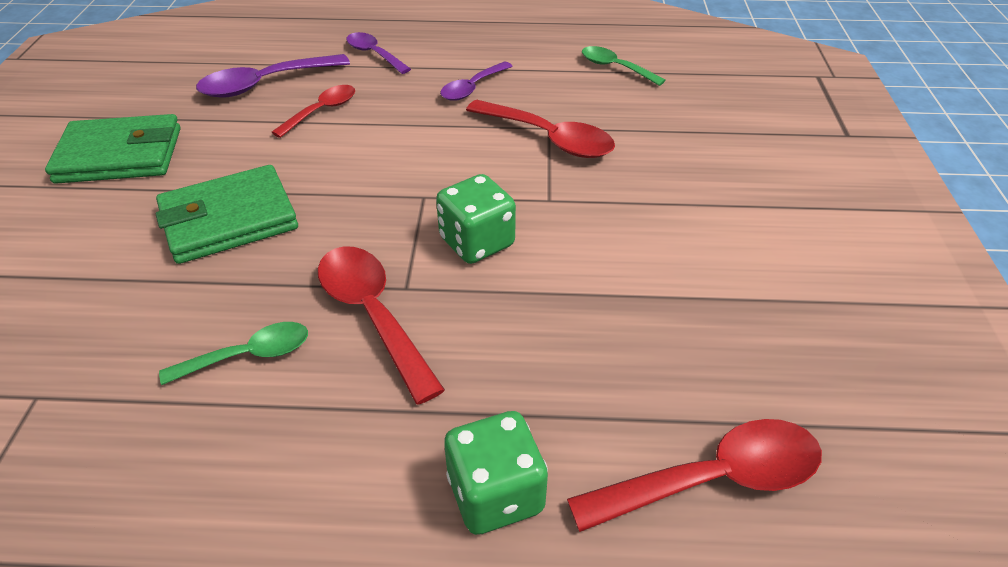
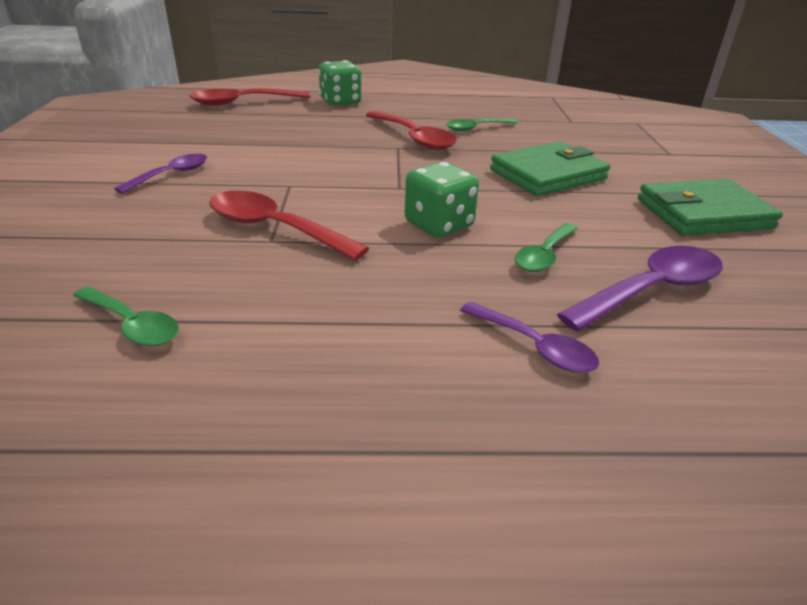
camera: 175 degrees right, 10 degrees down
(322, 111) = (544, 255): red spoon -> green spoon
(472, 88) = (363, 287): purple spoon -> purple spoon (171, 175)
(477, 242) = (351, 163): green dice -> green dice (439, 225)

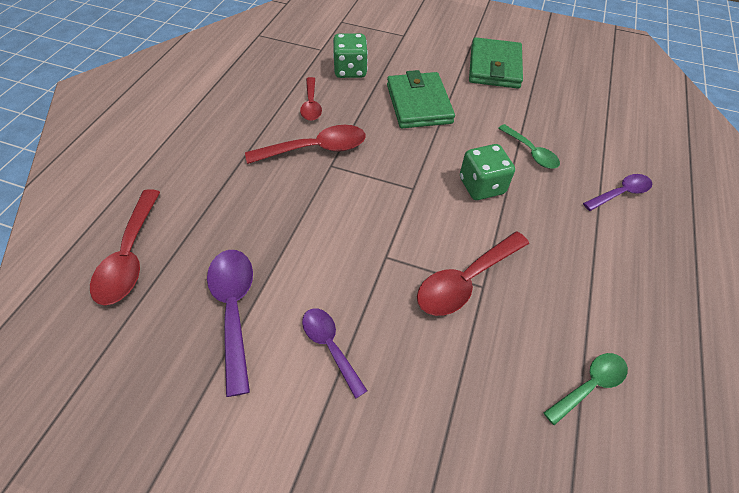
camera: 70 degrees left, 20 degrees up
(340, 102) = (183, 171): green dice -> green dice (350, 70)
(476, 128) = (311, 105): green spoon -> red spoon
(651, 290) = (573, 128): purple spoon -> purple spoon (234, 309)

